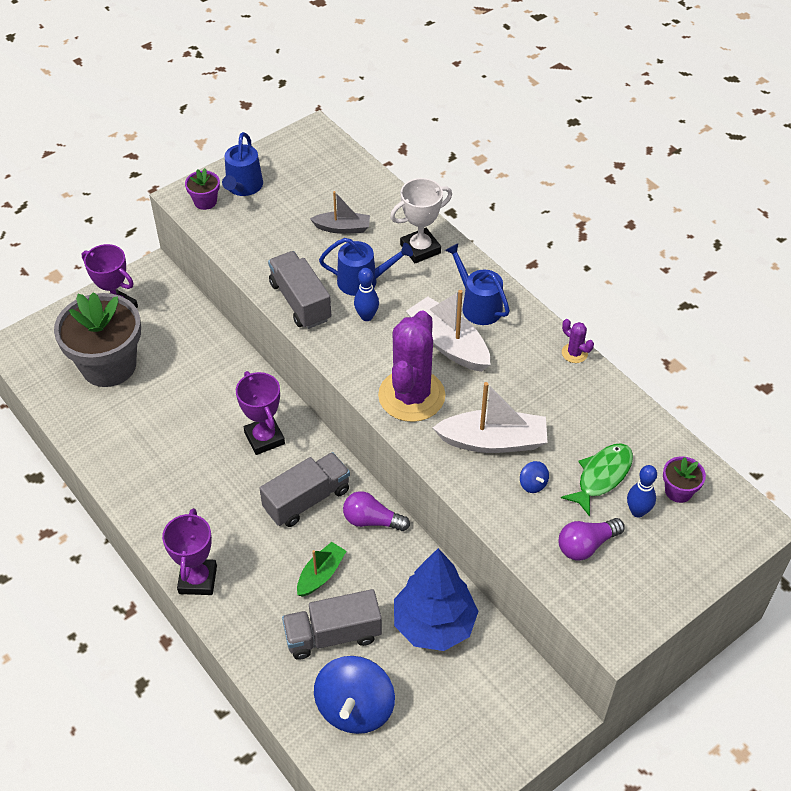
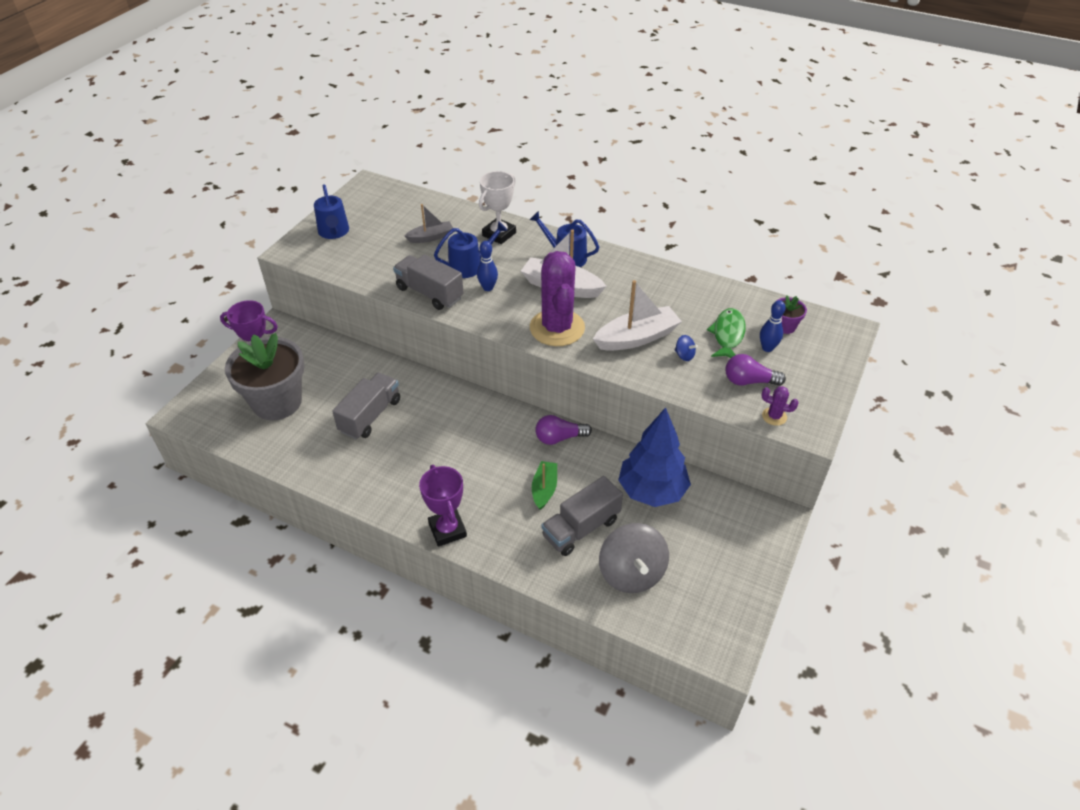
camera: 25 degrees left, 5 degrees down
(205, 201) = (308, 250): purple flower pot -> none
(264, 438) = (439, 411): purple trophy -> none
(307, 499) = (500, 441): grey truck -> grey truck (370, 416)
(355, 708) = (631, 573): blue spinning top -> grey spinning top
(574, 353) = (654, 266): purple cactus -> purple cactus (774, 416)
(586, 545) = (749, 381): purple light bulb -> purple light bulb turned 60 degrees clockwise

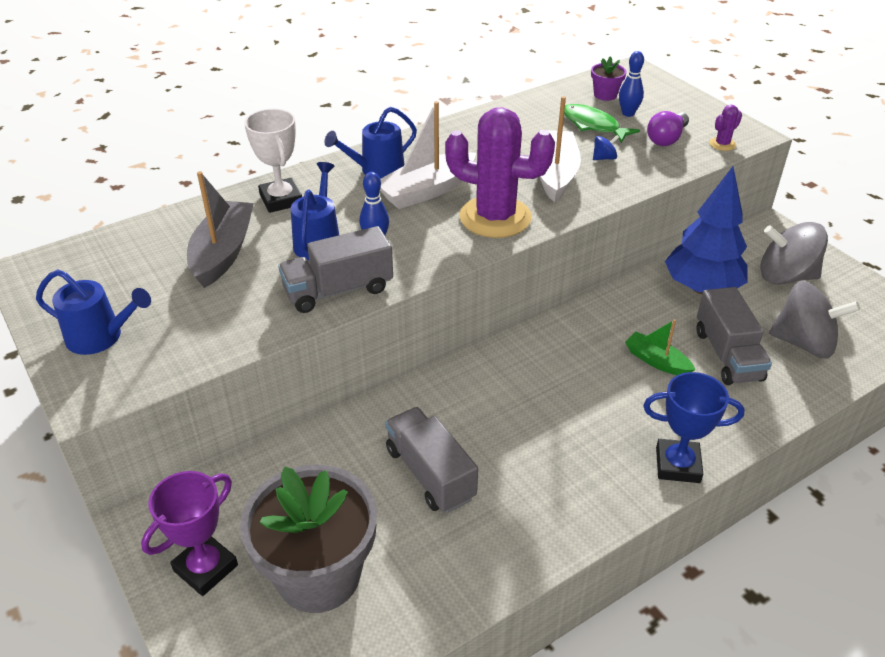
camera: 60 degrees left, 5 degrees down
(430, 237) = (223, 253): grey boat -> grey boat, size x1.65
(447, 530) = (677, 465): purple trophy -> blue trophy
(559, 438) = (586, 321): purple light bulb -> none
(713, 541) = (785, 276): none -> grey spinning top

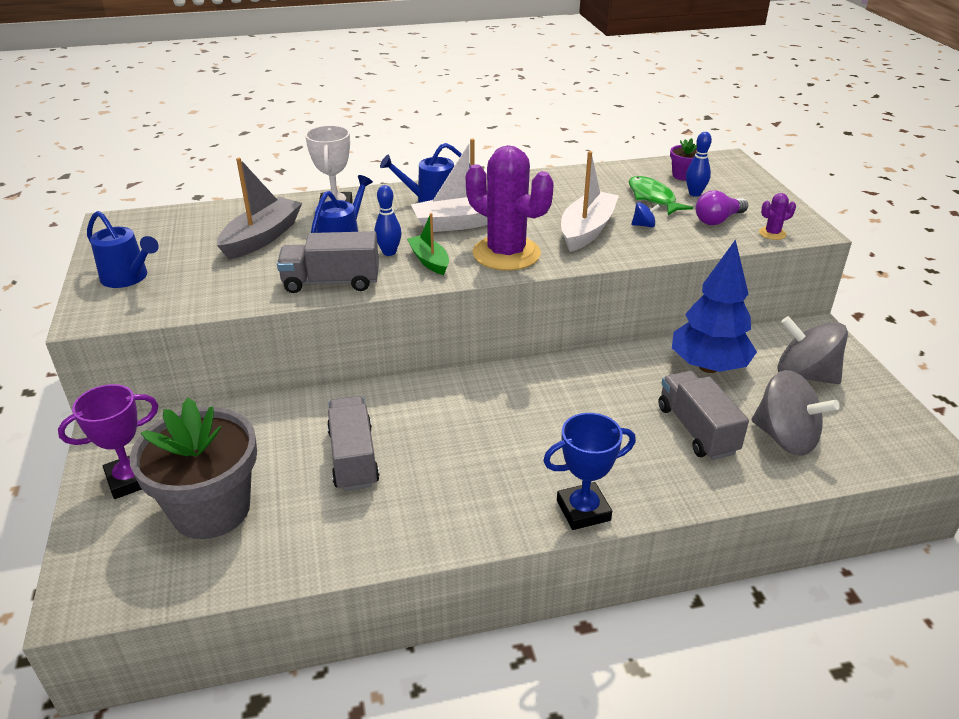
camera: 20 degrees right, 5 degrees down
(657, 361) = (621, 418): green boat -> green boat (429, 261)
(677, 465) = (583, 510): blue trophy -> blue trophy turned 45 degrees counterclockwise
(727, 355) = (696, 430): grey truck -> grey truck turned 150 degrees clockwise

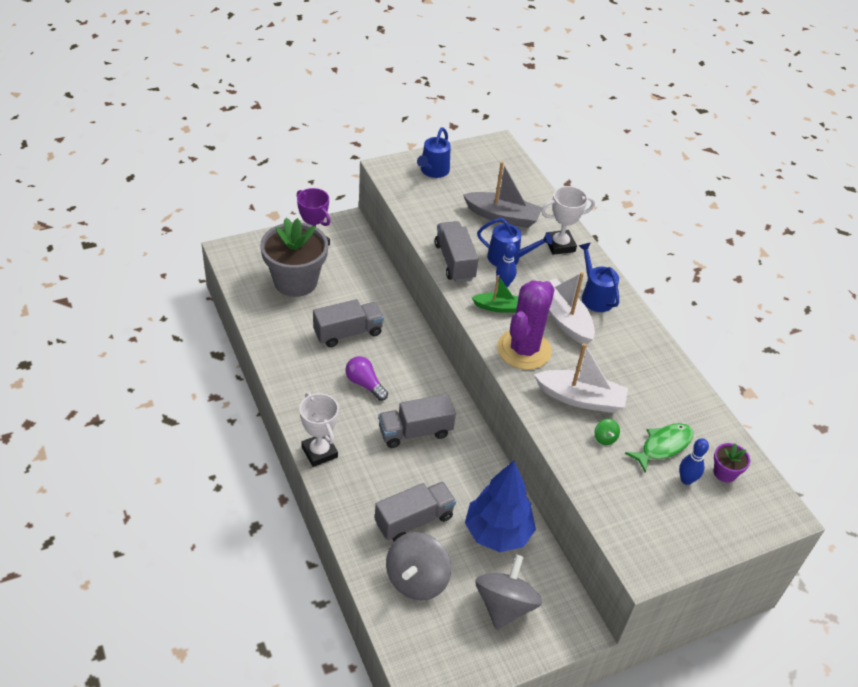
camera: 75 degrees right, 10 degrees up
(429, 261) = (498, 307): green boat -> green boat turned 45 degrees clockwise
(554, 412) = (415, 432): none -> grey truck
(583, 510) = (319, 452): blue trophy -> white trophy
(644, 225) = (605, 438): blue spinning top -> green spinning top
(718, 220) = (637, 495): purple light bulb -> purple light bulb (365, 384)
(772, 233) = (625, 536): purple cactus -> none

